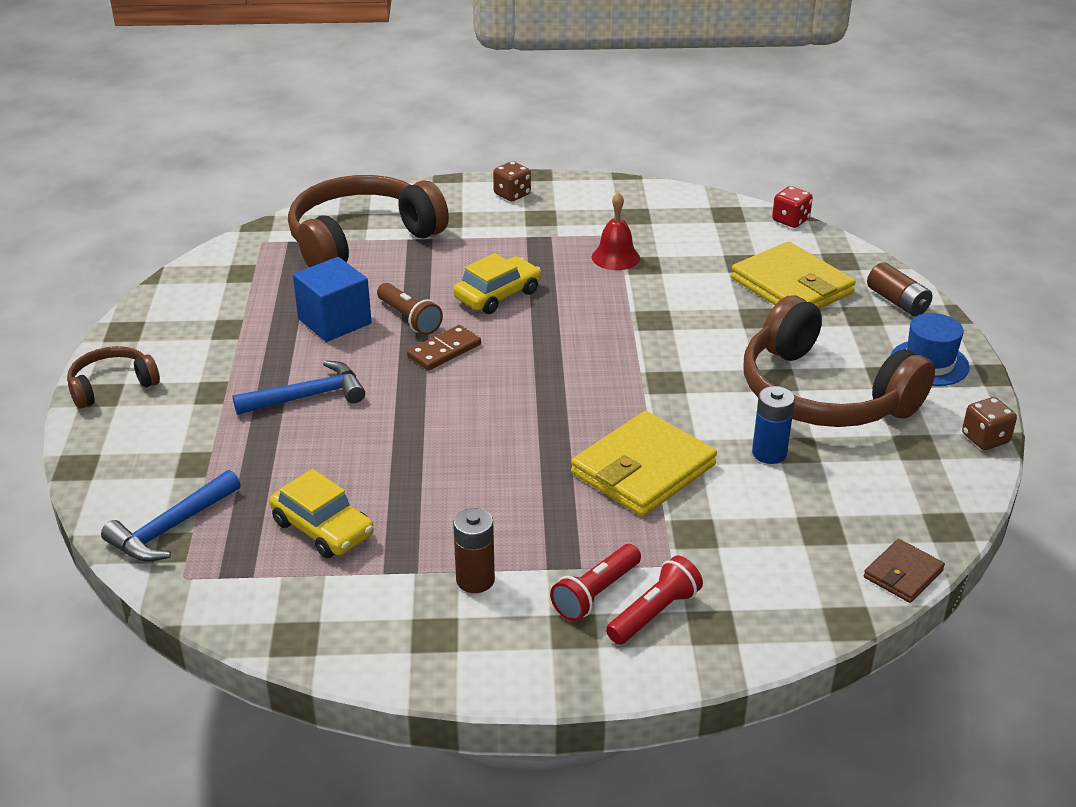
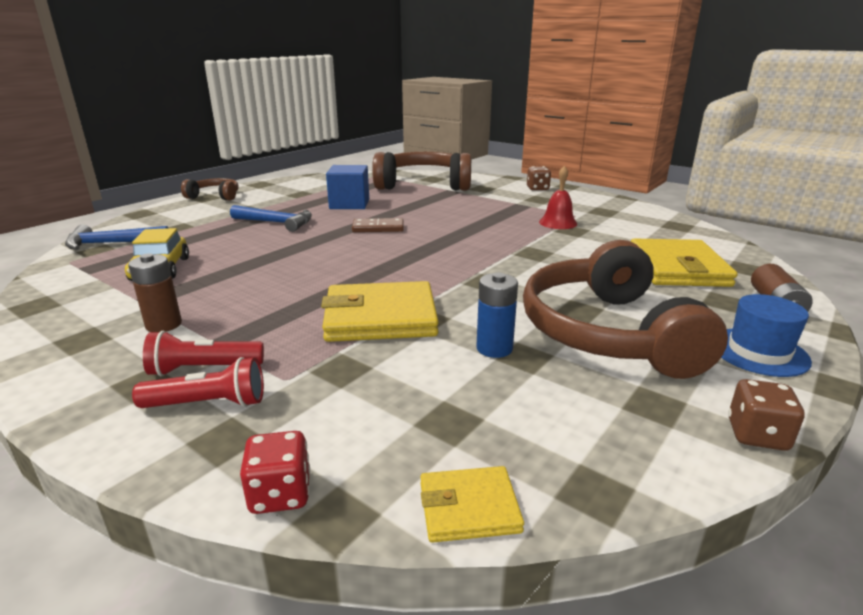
camera: 40 degrees right, 10 degrees down
(409, 319) = (387, 213): brown flashlight -> none
(497, 295) = (453, 217): yellow car -> none
(790, 220) = (728, 239): red dice -> red dice (280, 494)
(903, 574) = (469, 507): brown wallet -> yellow wallet

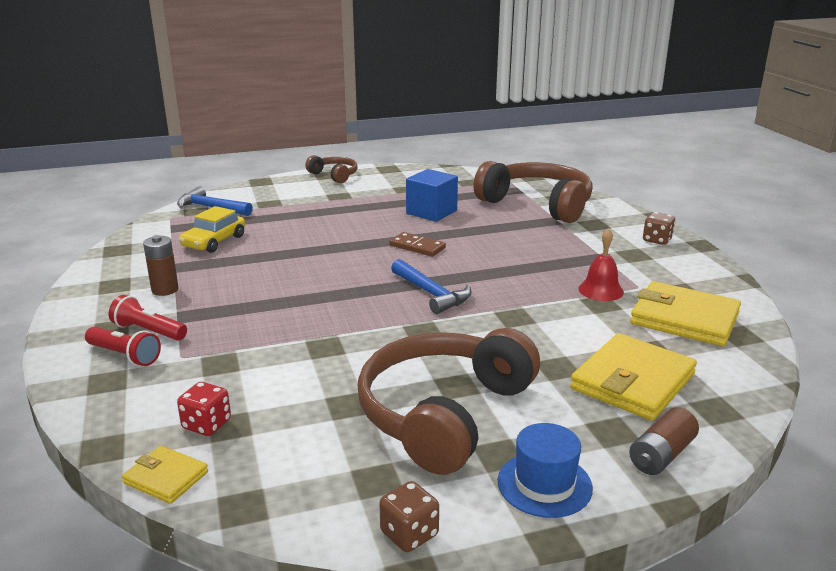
camera: 35 degrees right, 0 degrees up
(276, 223) = (344, 218): blue hammer -> blue hammer (431, 293)
(280, 494) = (94, 423): red dice -> red dice (206, 424)
(380, 317) = (297, 334): yellow wallet -> yellow wallet (684, 319)
(494, 348) = (336, 390): blue battery -> none

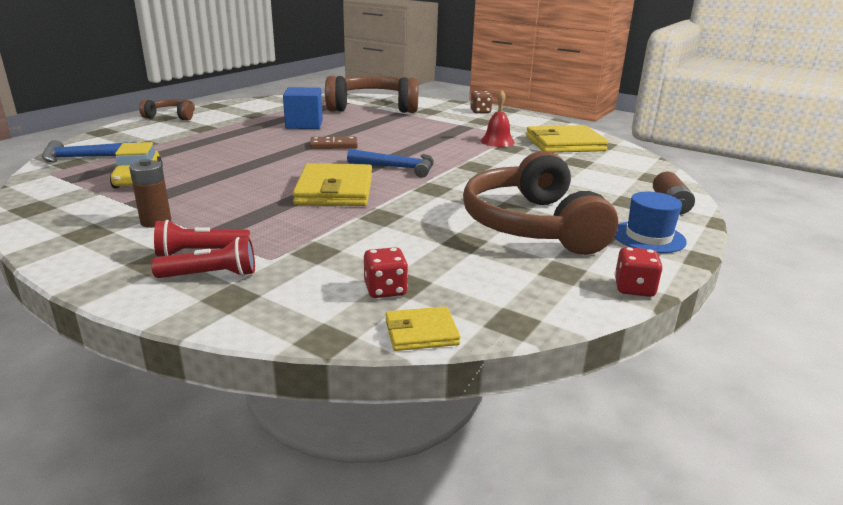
camera: 40 degrees left, 0 degrees up
(409, 534) = (634, 288): brown dice -> red dice
(632, 381) = (596, 178): yellow wallet -> yellow wallet (334, 190)

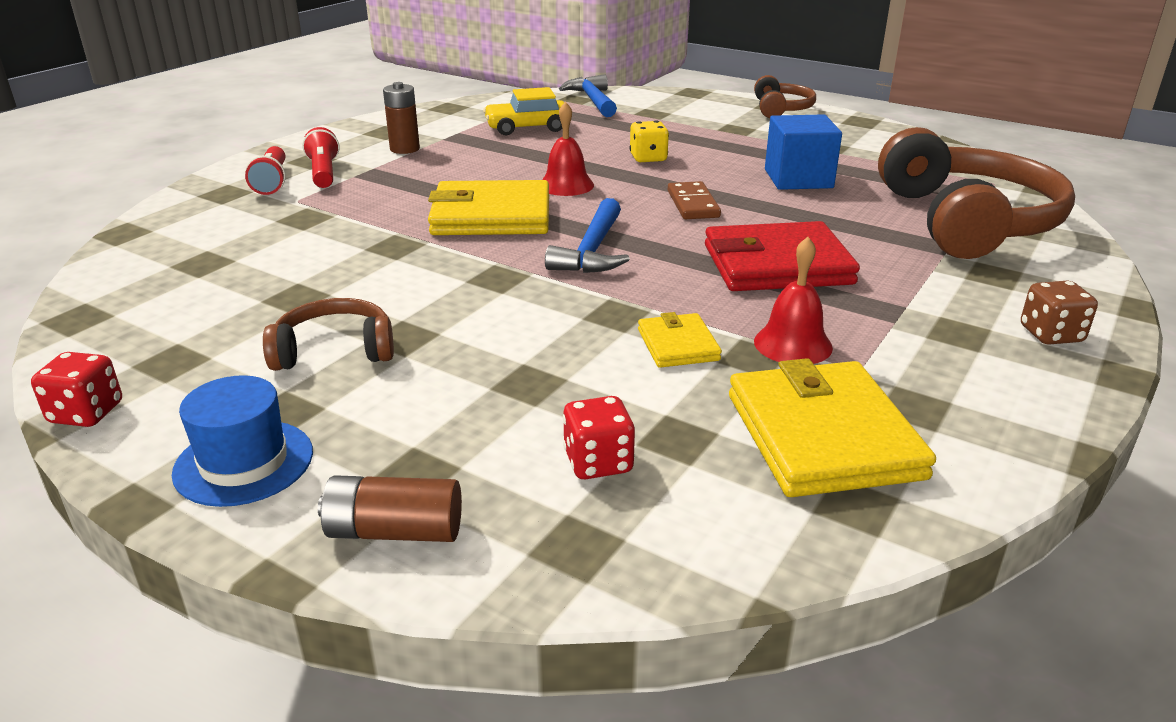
camera: 90 degrees right, 5 degrees up
(245, 150) = (648, 158): none -> yellow dice
(285, 170) = (566, 185): none -> red bell
(385, 290) = (195, 253): red dice -> red dice (598, 462)
(418, 137) = (777, 264): none -> red wallet
(421, 332) = (98, 271): yellow wallet -> yellow wallet (678, 345)
(531, 225) = (334, 350): brown headphones -> brown headphones, size x0.49

